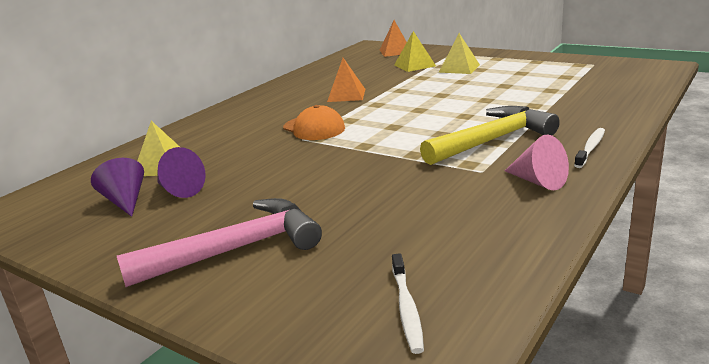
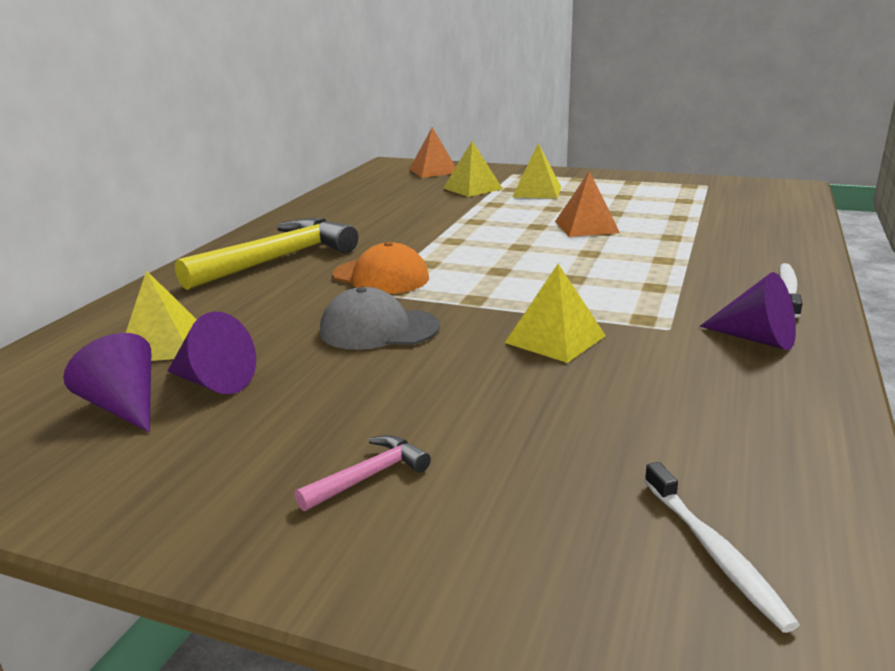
camera: 15 degrees left, 0 degrees up
(236, 250) = (369, 476): pink hammer -> pink hammer, size x0.43
(292, 163) = (378, 329): none -> grey cap
(346, 95) = (400, 229): orange pyramid -> orange pyramid (586, 227)
(400, 175) = (555, 339): none -> yellow pyramid
(492, 140) = (651, 285): yellow hammer -> yellow hammer (277, 260)
(538, 181) = (756, 339): pink cone -> purple cone

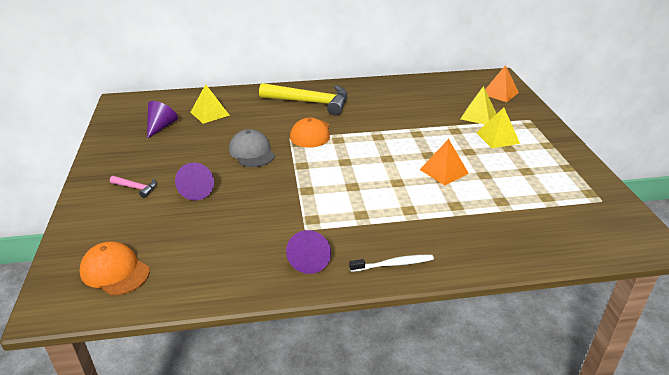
camera: 60 degrees right, 10 degrees up
(214, 382) = (186, 135): purple cone -> purple cone (198, 190)
(555, 339) = (270, 199): yellow pyramid -> none
(714, 552) = (115, 271): white toothbrush -> orange cap

